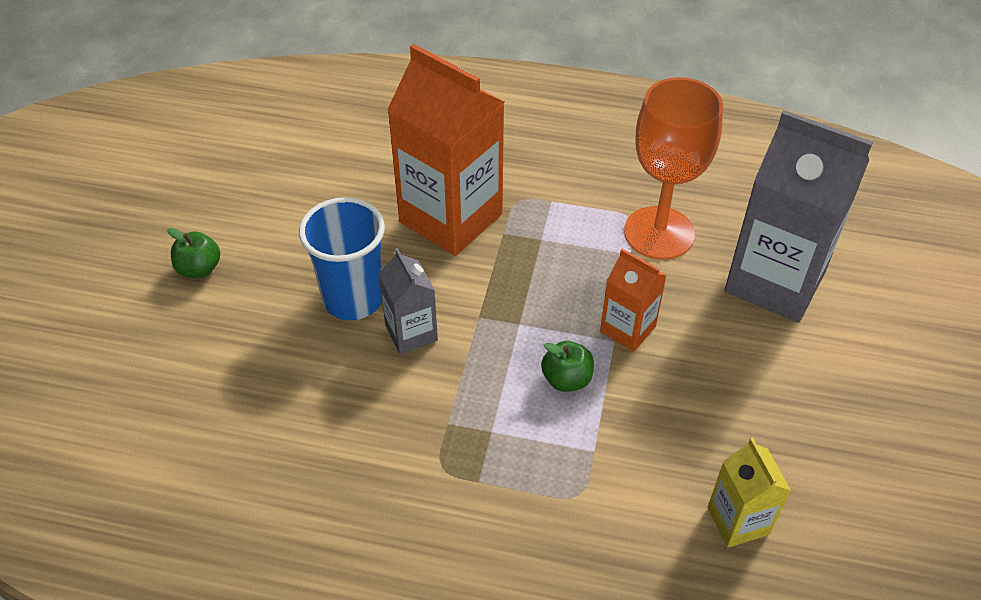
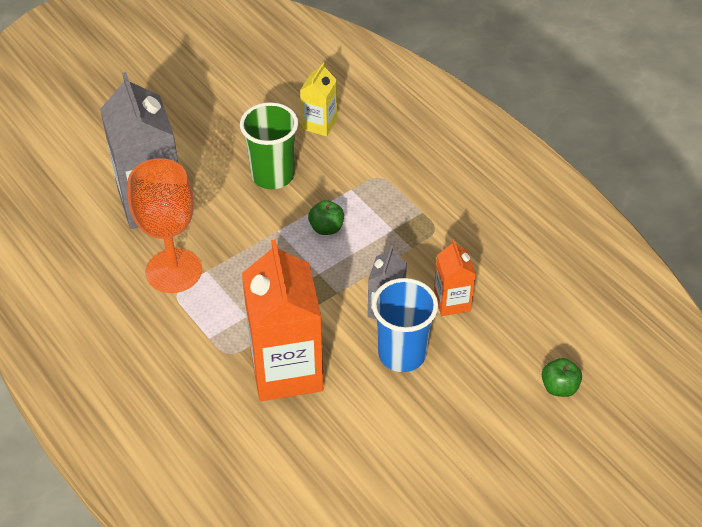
camera: 140 degrees left, 0 degrees up
(199, 269) = (487, 447): green apple -> green apple (559, 387)
(628, 329) = (263, 231): orange carton -> orange carton (452, 302)
(699, 402) = (272, 175): none -> green cup

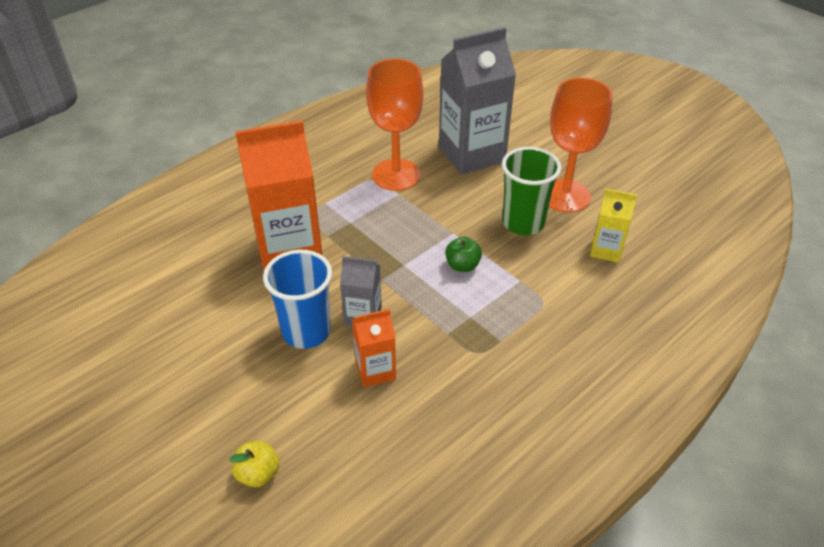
camera: 85 degrees right, 5 degrees down
(238, 138) = (565, 196): none -> orange goblet
(559, 387) = (258, 474): green apple -> yellow apple

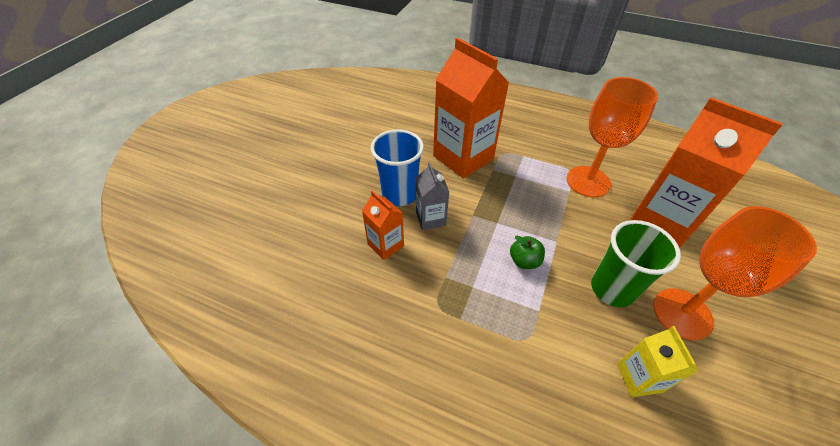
camera: 65 degrees right, 5 degrees up
(258, 474) = (278, 218): yellow apple -> none
(471, 154) = (662, 220): grey carton -> orange carton

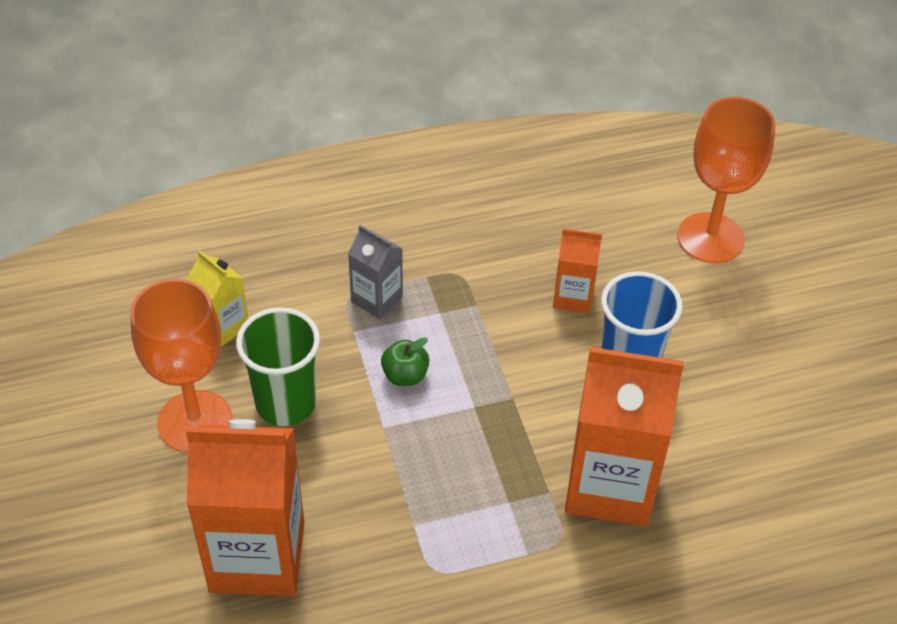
camera: 140 degrees right, 0 degrees up
(430, 218) = (557, 359): grey carton -> grey carton (376, 299)
(588, 181) = (397, 563): orange goblet -> orange goblet (710, 238)

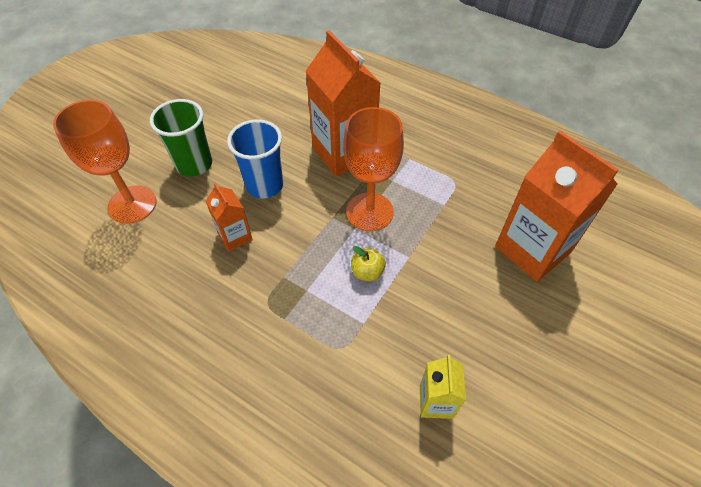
camera: 130 degrees left, 5 degrees up
(195, 422) = (508, 348): orange goblet -> orange goblet (369, 212)
(285, 403) = (446, 313): green cup -> green cup (194, 164)
(376, 299) = (328, 330): grey carton -> none
(405, 375) = (367, 272): green apple -> yellow apple

